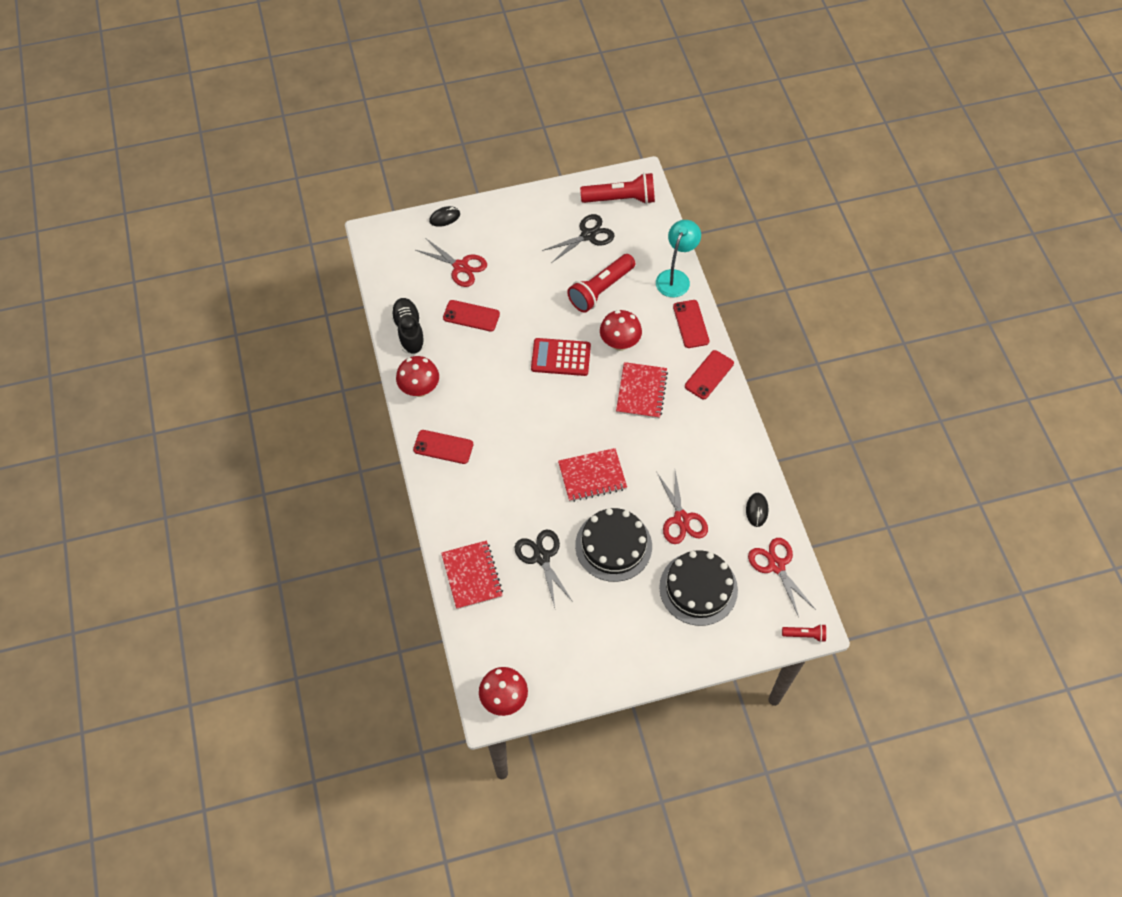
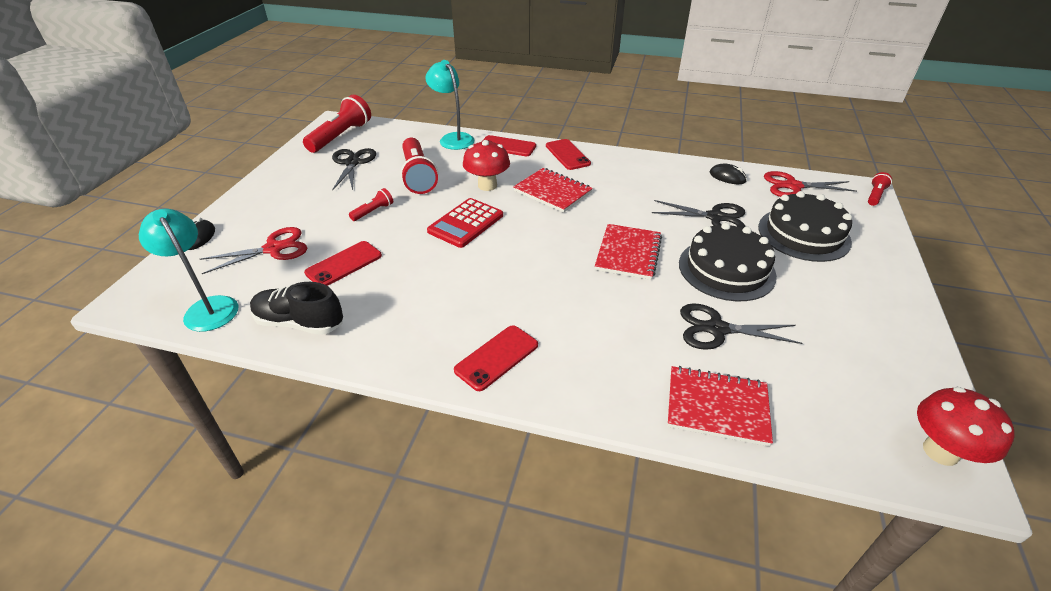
camera: 60 degrees left, 20 degrees down
(392, 277) = (207, 307): none -> turquoise lamp
(420, 389) = (391, 346): red mushroom -> none
(536, 293) = (373, 211): none -> red flashlight
(681, 519) = (715, 217): red scissors -> black scissors

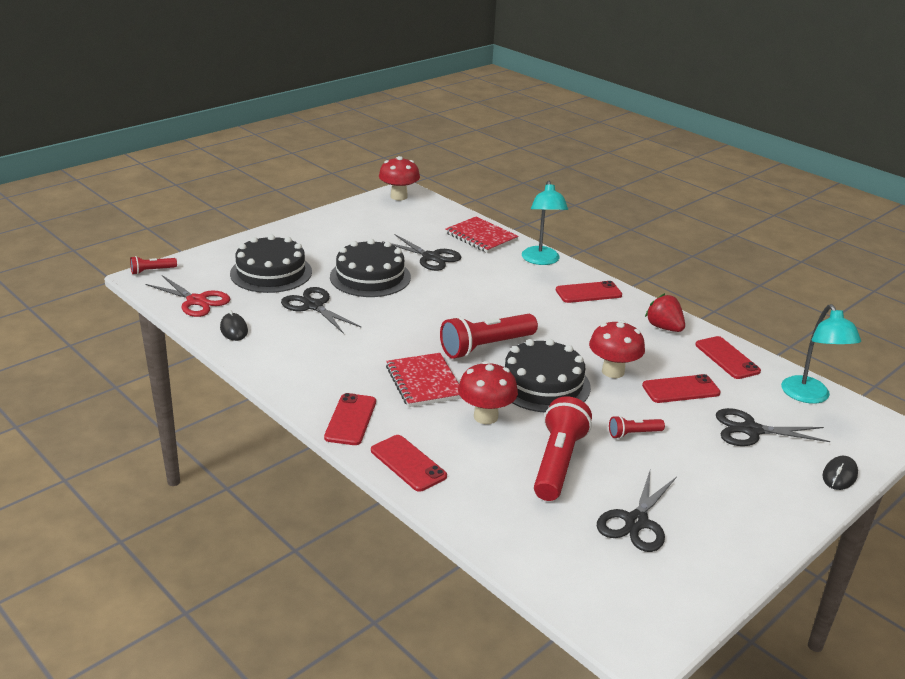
camera: 150 degrees left, 10 degrees down
(273, 249) = (751, 430): red scissors -> black scissors
(300, 323) = (727, 358): black shoe -> red phone
(341, 136) = (638, 593): red flashlight -> red flashlight (485, 347)
(382, 338) = (664, 328): none -> red strawberry
(414, 258) = (613, 371): none -> red mushroom
(453, 138) = (467, 511): turquoise lamp -> turquoise lamp (541, 260)
(466, 223) = (542, 384): red calculator -> black cake
(628, 253) = (426, 310): red notebook -> none

